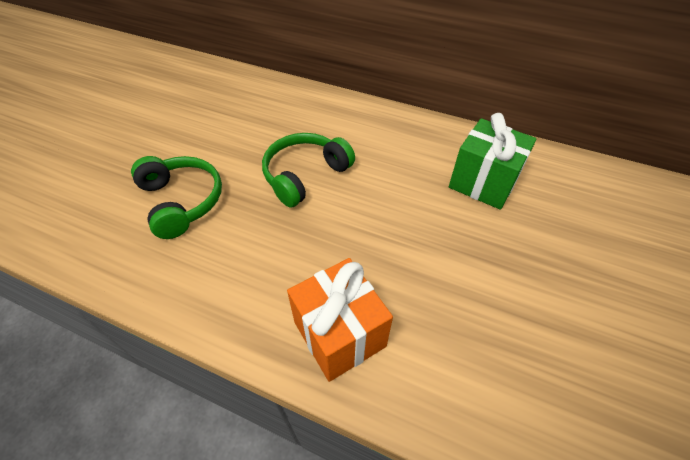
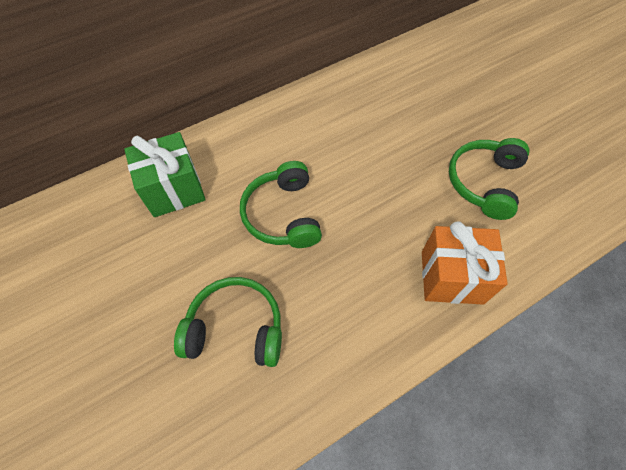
camera: 55 degrees left, 10 degrees up
(483, 183) = (382, 110): green gift -> green gift (174, 190)
(486, 310) = (484, 182): none -> green headphones

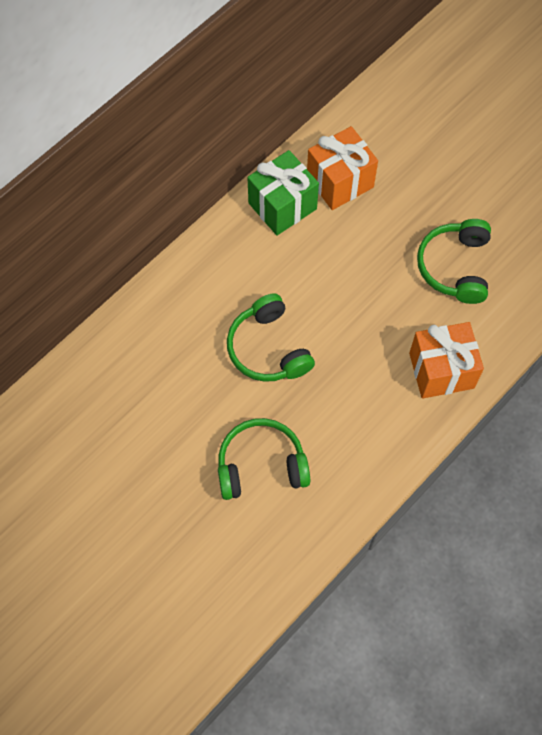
camera: 15 degrees left, 5 degrees up
(174, 190) = (150, 349): green gift -> green gift (282, 206)
(391, 92) = (340, 182): none -> orange gift

